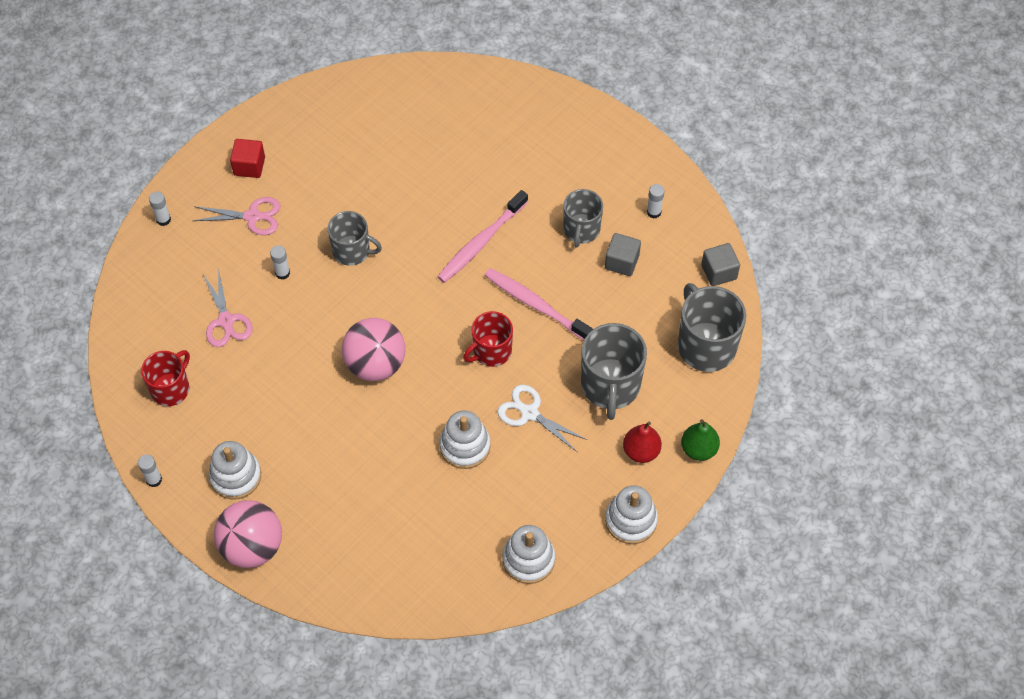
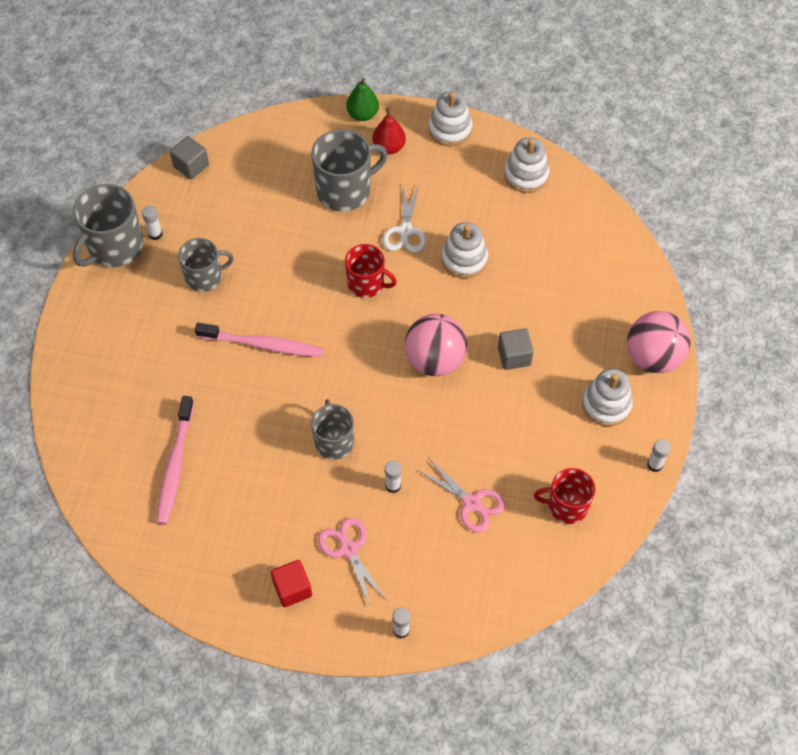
camera: 120 degrees left, 0 degrees up
(226, 321) = (471, 503): pink scissors -> pink scissors turned 90 degrees clockwise
(536, 305) = (301, 274): pink toothbrush -> pink toothbrush (175, 465)
(621, 262) = (221, 234): grey cube -> grey cube (514, 356)
(705, 345) = (267, 146): grey mug -> grey mug (115, 247)

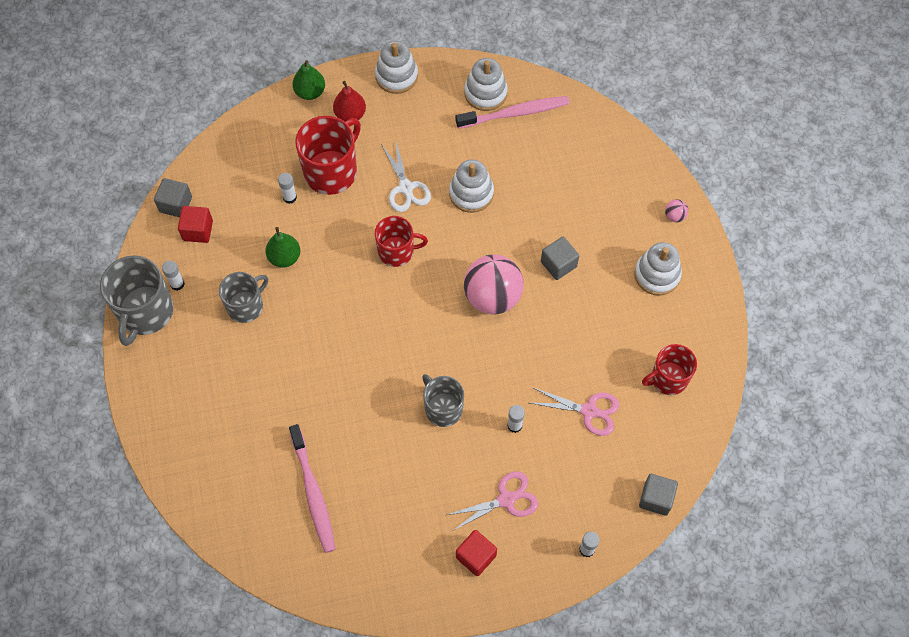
camera: 25 degrees left, 5 degrees up
(198, 195) = (198, 230): none -> red cube
(262, 249) = (284, 257): none -> green pear
(263, 345) = (333, 347): pink toothbrush -> pink toothbrush (515, 113)
(345, 190) = (331, 171): grey mug -> red mug
(348, 549) = (506, 499): pink scissors -> pink scissors turned 120 degrees clockwise
(494, 613) = (656, 498): none -> grey cube
(653, 357) = (674, 216): pink ball -> pink ball, size x0.40
(654, 465) = (722, 310): white glue stick -> white glue stick (289, 197)

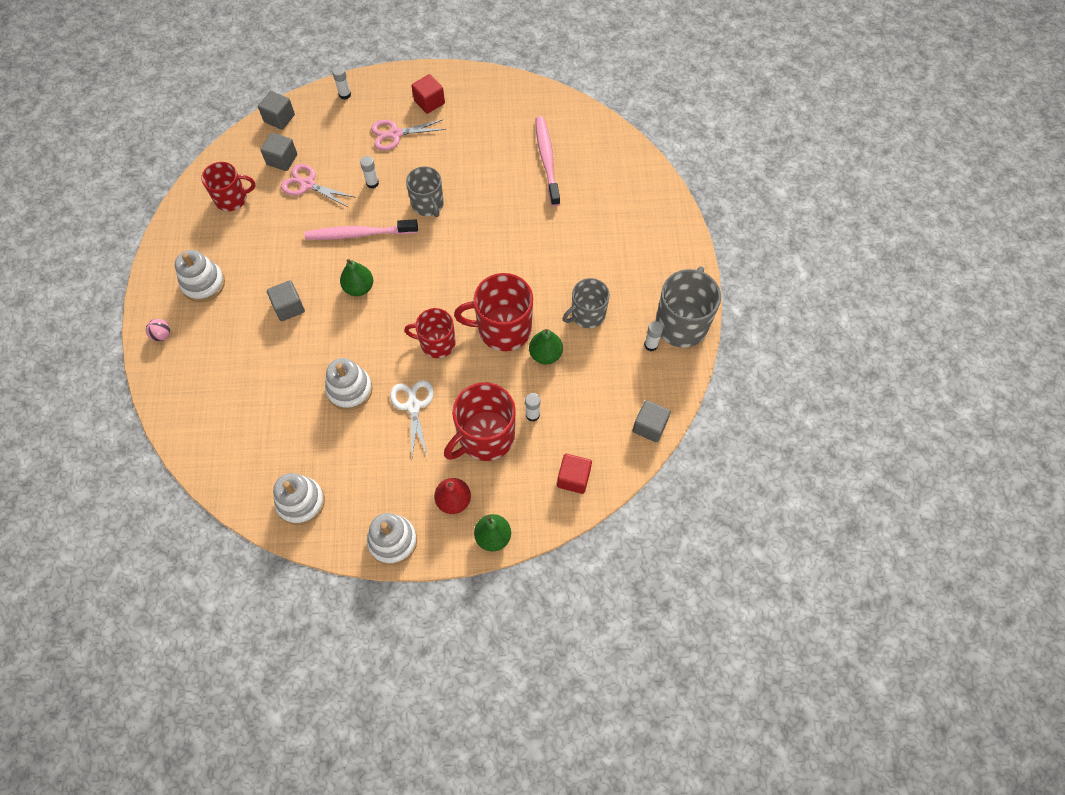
camera: 170 degrees left, 0 degrees up
(198, 230) = (628, 395): red cube -> red cube (573, 478)
(332, 276) = (503, 329): none -> red mug
(492, 297) = (359, 288): pink ball -> green pear
(515, 113) = (277, 472): pink toothbrush -> pink toothbrush (359, 234)
(631, 440) = (282, 159): none -> grey cube

